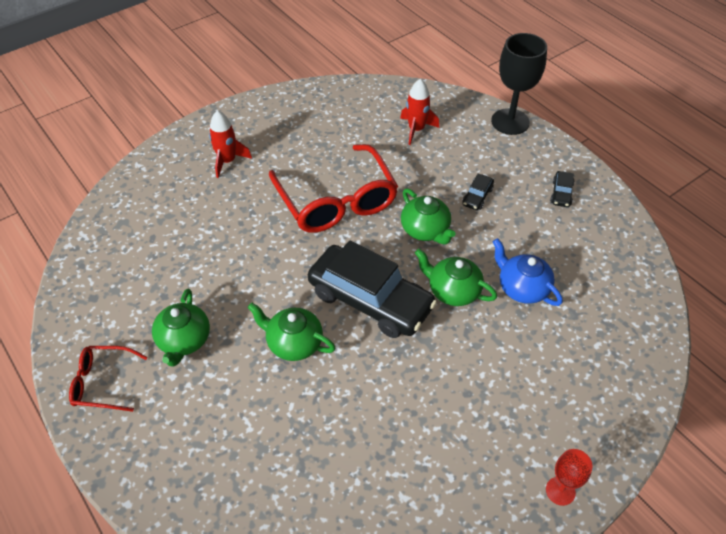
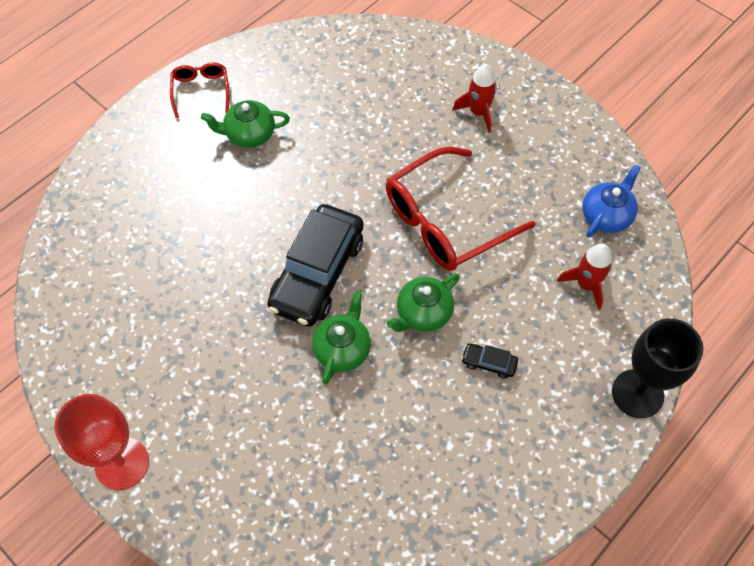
camera: 80 degrees right, 10 degrees up
(293, 343) = (257, 217): green teapot -> none
(522, 288) = (359, 419): blue teapot -> blue teapot (606, 215)
(560, 491) = (122, 463): red goblet -> red goblet, size x1.91
(561, 193) = (519, 461): black car -> none

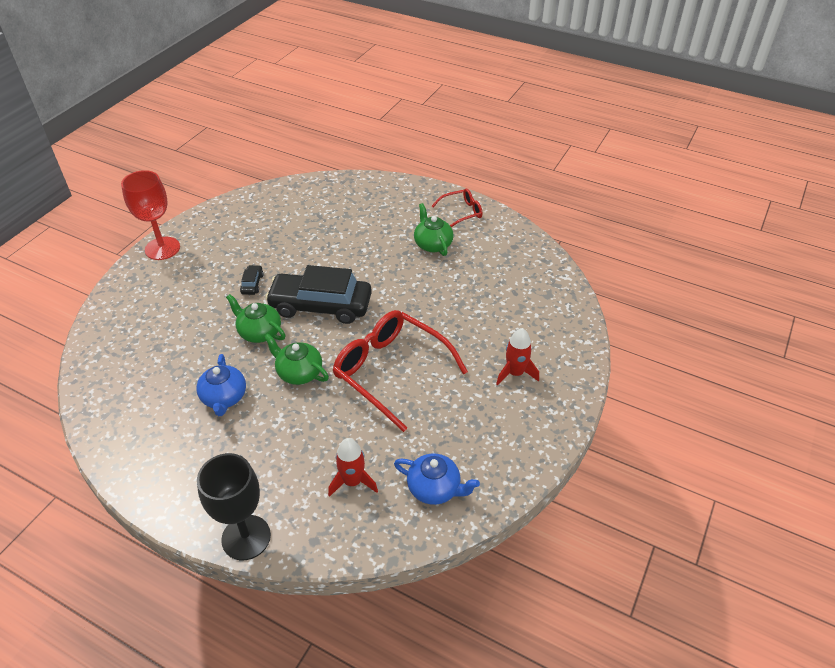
camera: 75 degrees right, 15 degrees down
(342, 349) = (259, 332): green teapot -> green teapot turned 150 degrees counterclockwise
(442, 399) = (224, 398): none -> blue teapot
(489, 363) = (261, 422): black car -> black car (252, 284)

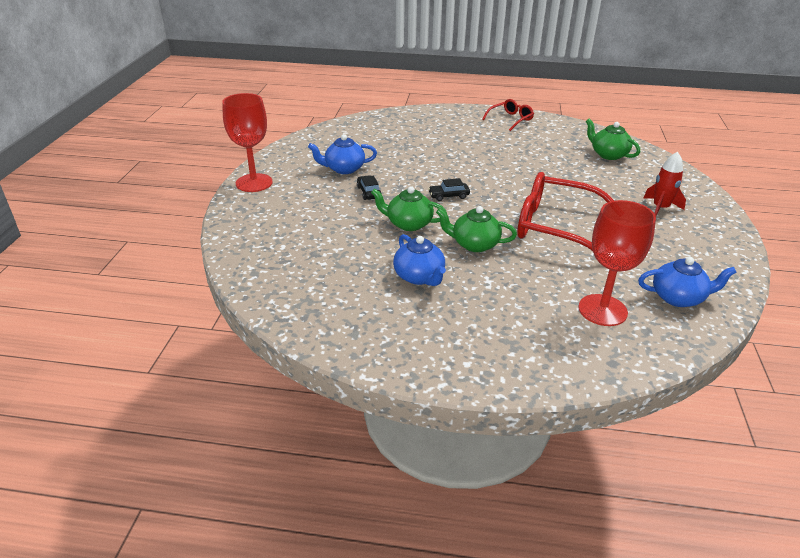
camera: 20 degrees left, 10 degrees down
(246, 537) = (545, 377): black goblet -> none
(250, 248) = (344, 169): none -> blue teapot
(321, 306) = (448, 196): black car -> black car, size x0.40
(352, 481) = (602, 310): red rocket -> red goblet
(432, 244) = (507, 142): green teapot -> green teapot (608, 154)

